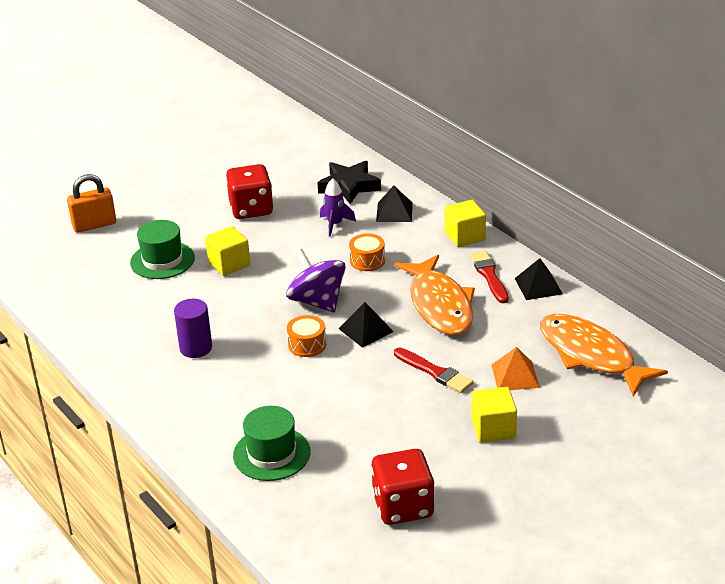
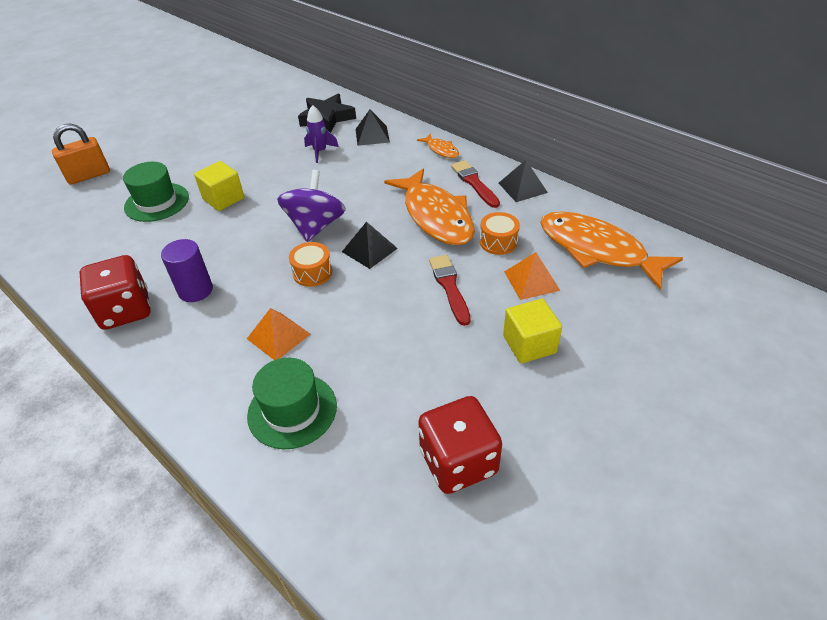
camera: 10 degrees left, 10 degrees up
(251, 209) = (240, 146): red dice -> red dice (125, 310)
(267, 395) = (278, 336): none -> orange pyramid
(317, 301) = (315, 226): purple spinning top -> purple spinning top turned 60 degrees clockwise
(367, 261) = (356, 181): orange drum -> orange drum (498, 242)
(434, 372) = (449, 287): red brush -> red brush turned 135 degrees counterclockwise
(464, 236) = (441, 150): yellow cube -> orange fish

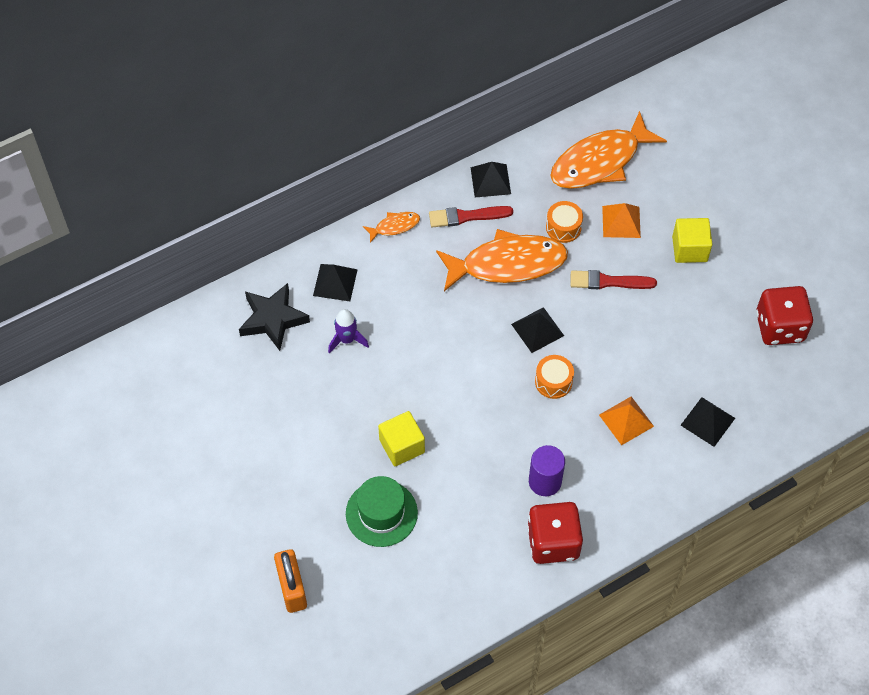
camera: 75 degrees left, 15 degrees up
(292, 410) = (707, 421): green hat -> black pyramid
(315, 226) = (484, 367): purple spinning top -> none

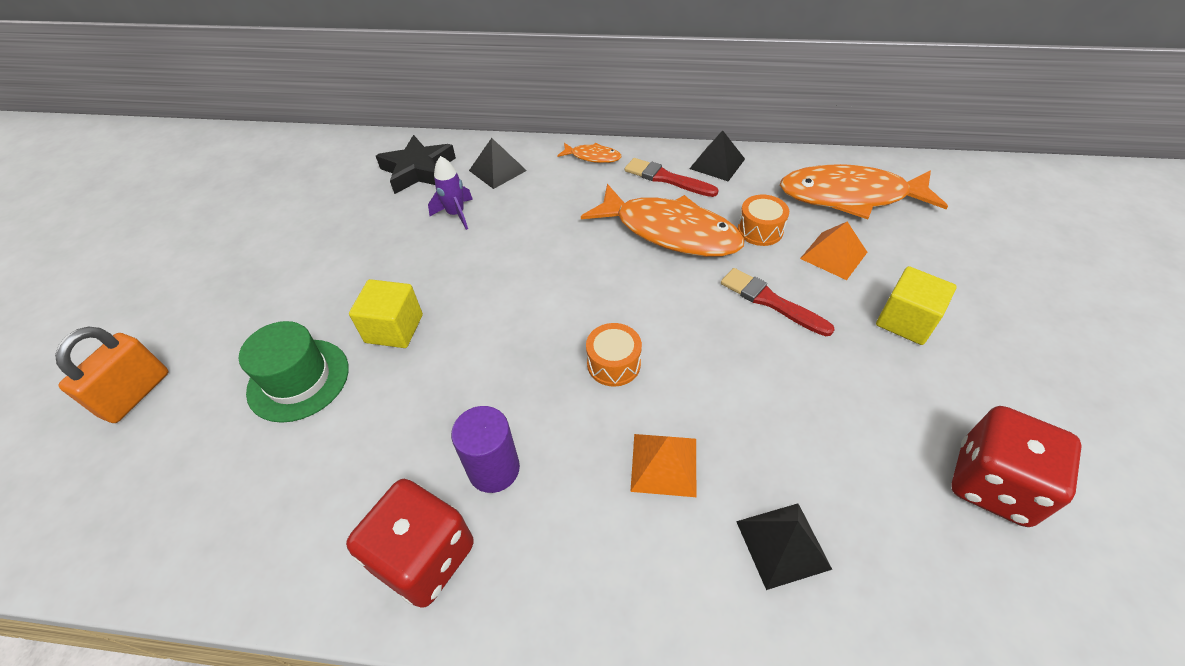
camera: 40 degrees right, 10 degrees down
(537, 329) = (645, 303): black pyramid -> none

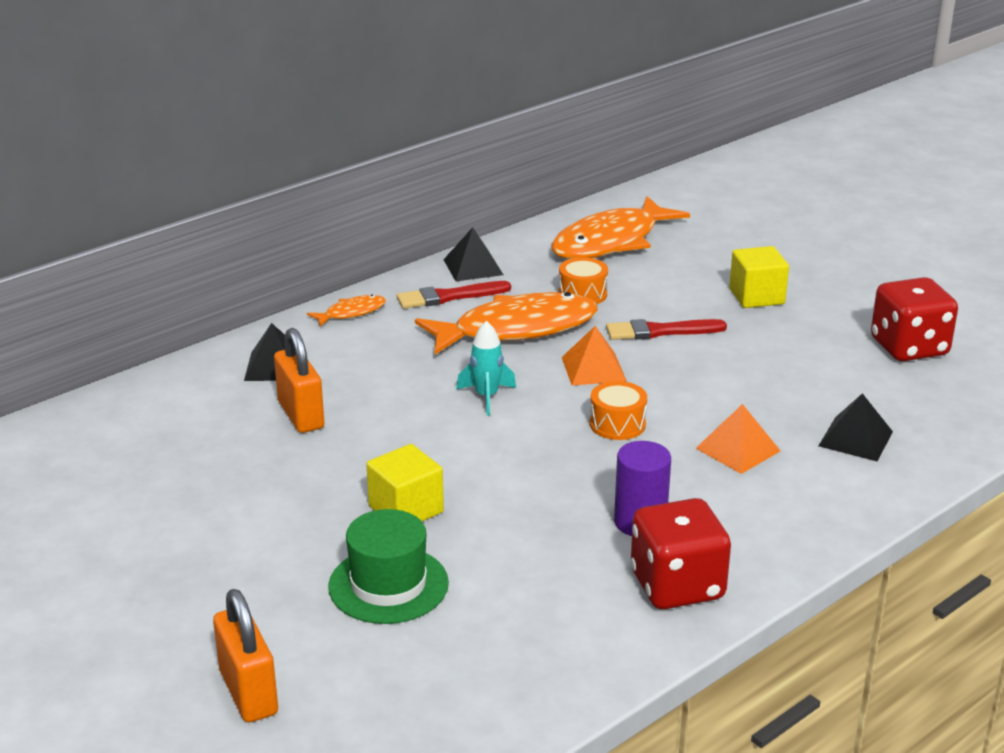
camera: 50 degrees left, 20 degrees down
(418, 170) = (186, 407): black star -> none
(456, 214) = (301, 415): purple rocket -> orange padlock
(569, 274) = (487, 397): none -> turquoise rocket
(833, 255) = (657, 283): orange pyramid -> orange pyramid (593, 369)

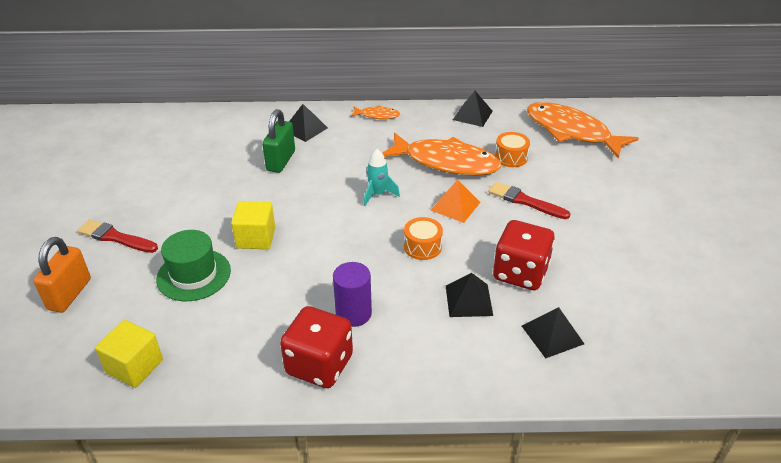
camera: 40 degrees right, 10 degrees up
(301, 415) = (281, 161): orange padlock -> green padlock
(449, 297) = (437, 127): red brush -> red brush (115, 237)
(611, 242) = (571, 132): orange fish -> orange fish turned 45 degrees clockwise
(738, 449) = (469, 300): orange pyramid -> black pyramid
(756, 296) = (617, 206): yellow cube -> yellow cube (134, 366)
(909, 347) = (678, 291): red dice -> red dice (520, 273)

